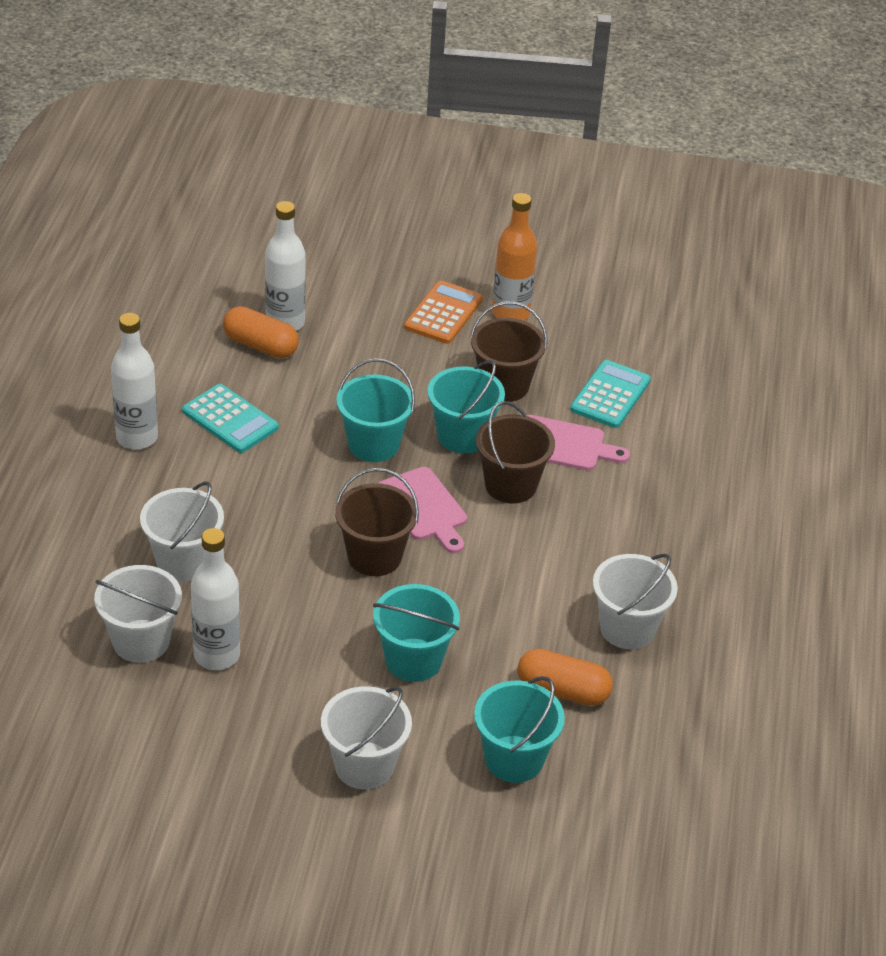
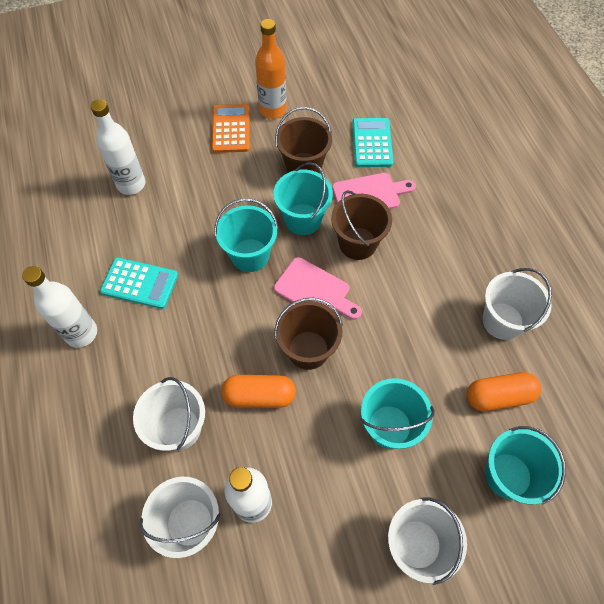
camera: 25 degrees left, 20 degrees up
(260, 345) = (125, 210): orange capsule -> orange capsule (259, 396)

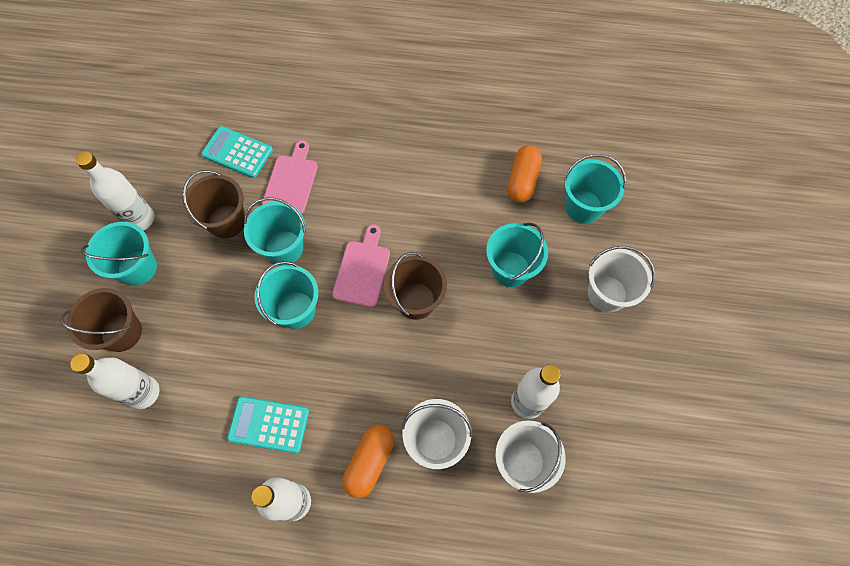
camera: 65 degrees left, 5 degrees up
(140, 283) = (269, 424): turquoise calculator -> turquoise calculator turned 120 degrees counterclockwise
(231, 129) = (137, 267): orange calculator -> turquoise bucket
(259, 396) = (438, 359): orange capsule -> orange capsule (369, 462)
(273, 110) = (140, 219): orange bottle -> white bottle
(315, 290) = (362, 270): pink cutting board -> pink cutting board turned 45 degrees counterclockwise
(357, 243) = (335, 214): brown bucket -> brown bucket (121, 332)
(502, 321) = (464, 144): white bucket -> none

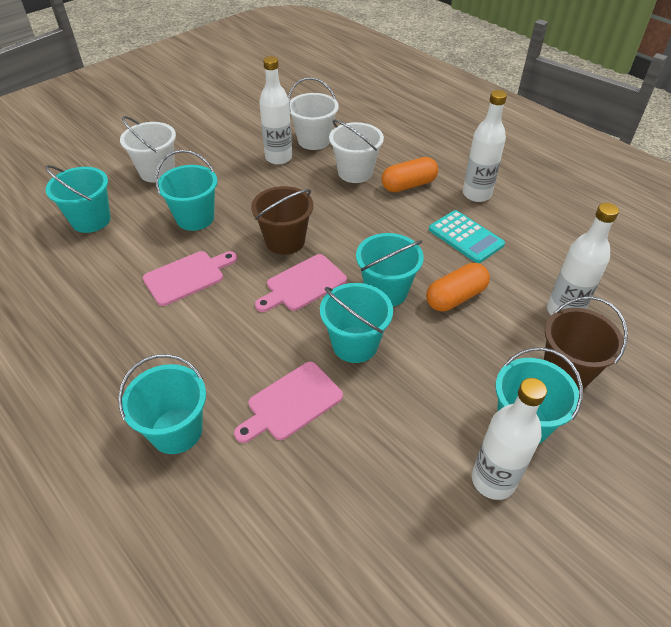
camera: 140 degrees left, 20 degrees down
(226, 221) = (393, 408): brown bucket -> none
(237, 152) = (320, 484): turquoise calculator -> none
(341, 123) = (176, 431): none -> turquoise bucket
(451, 215) = (187, 276): none -> pink cutting board
(522, 180) = (101, 263): orange capsule -> orange capsule (455, 297)

